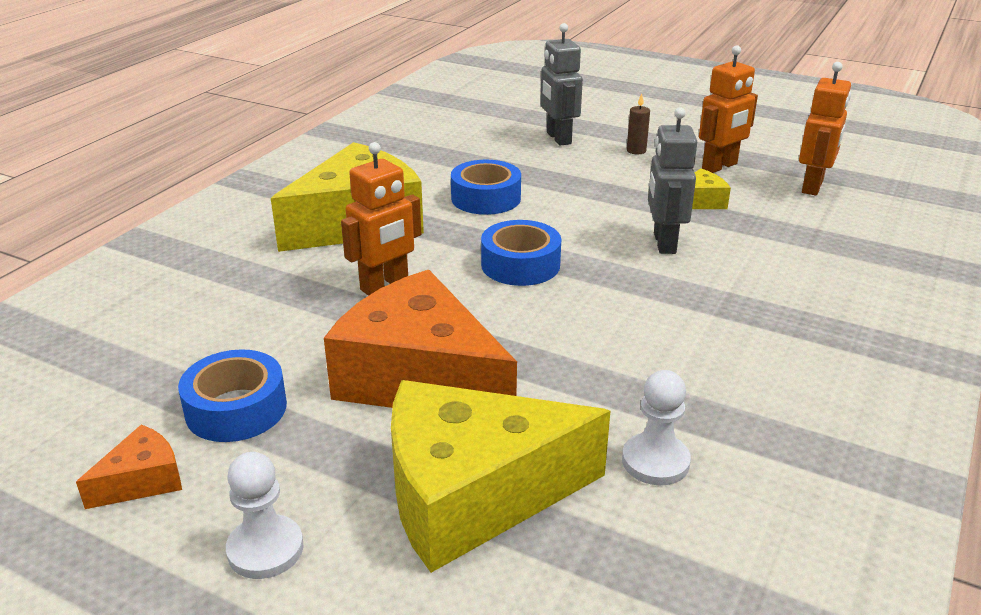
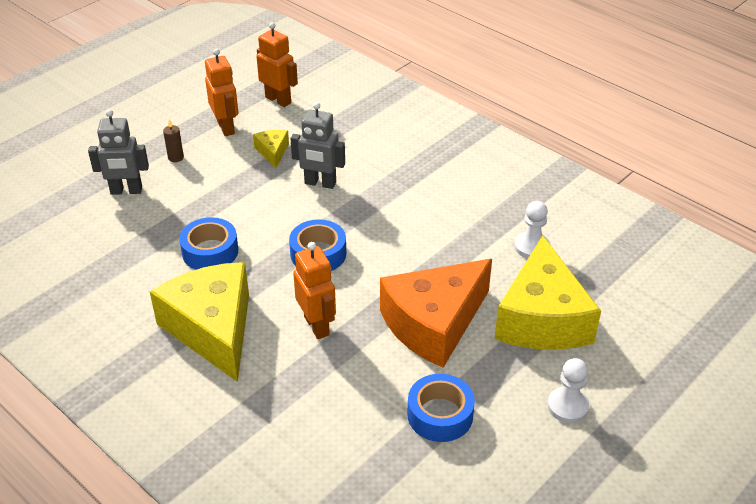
camera: 75 degrees left, 10 degrees up
(142, 481) = (500, 463): orange cheese -> none

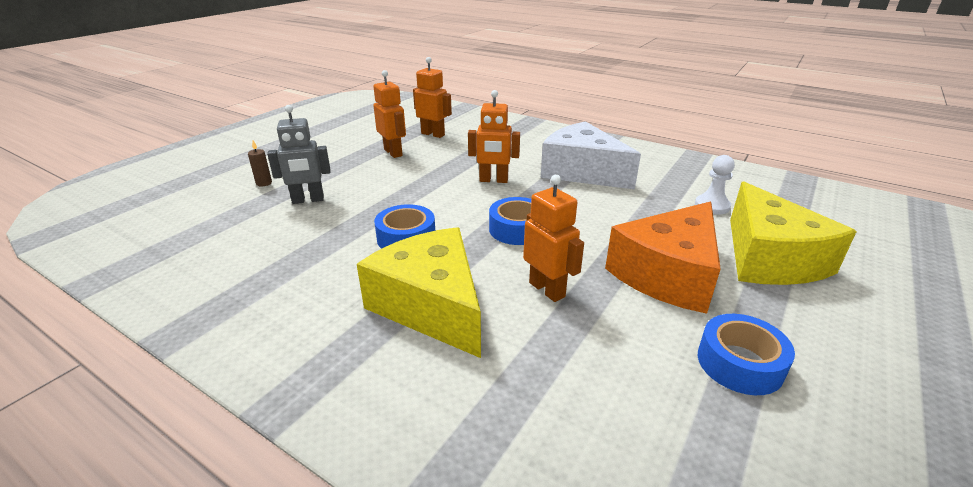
camera: 10 degrees left, 10 degrees down
(176, 157) = (352, 174): brown candle -> brown candle (264, 183)
(273, 152) = (441, 164): yellow cheese -> none
(320, 183) = (493, 180): grey robot -> orange robot
(420, 181) = (582, 172): none -> white cheese
(567, 406) = (868, 335): white pawn -> none

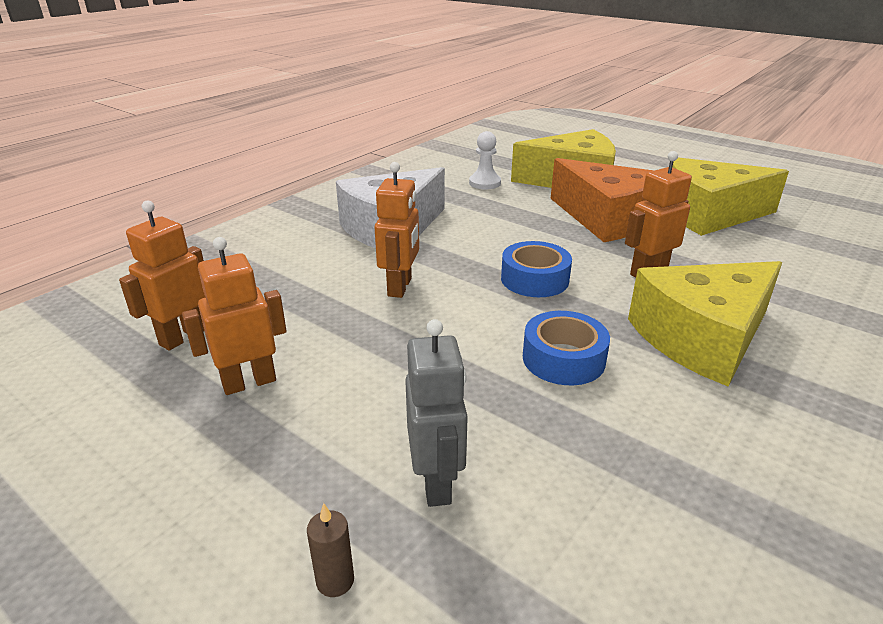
camera: 85 degrees left, 0 degrees up
(739, 363) = (709, 214): blue tape -> yellow cheese

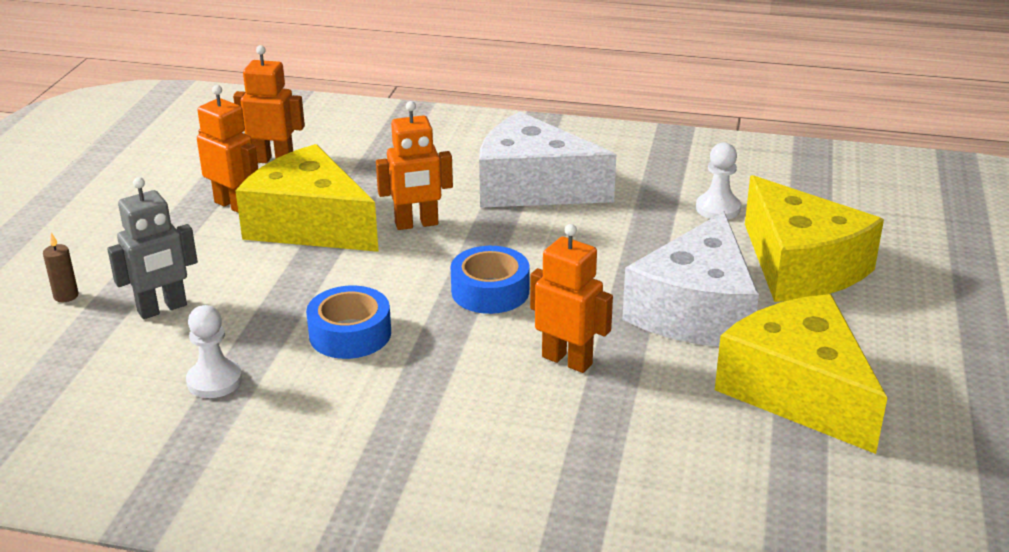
camera: 65 degrees right, 0 degrees up
(606, 218) = (696, 311): orange cheese -> white cheese
(612, 465) = (214, 381): none -> white pawn
(702, 338) = (442, 411): yellow cheese -> yellow cheese (310, 225)

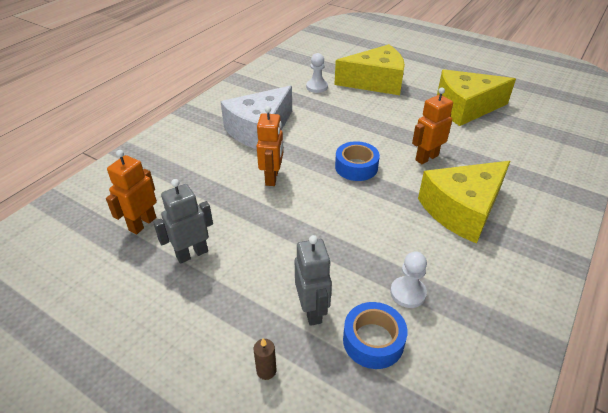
camera: 70 degrees left, 10 degrees up
(234, 205) = (192, 254): orange robot -> grey robot
(310, 225) = (244, 221): yellow cheese -> yellow cheese (462, 210)
(350, 334) = (377, 225): blue tape -> blue tape (373, 340)
(696, 311) = (399, 114): white cheese -> none

